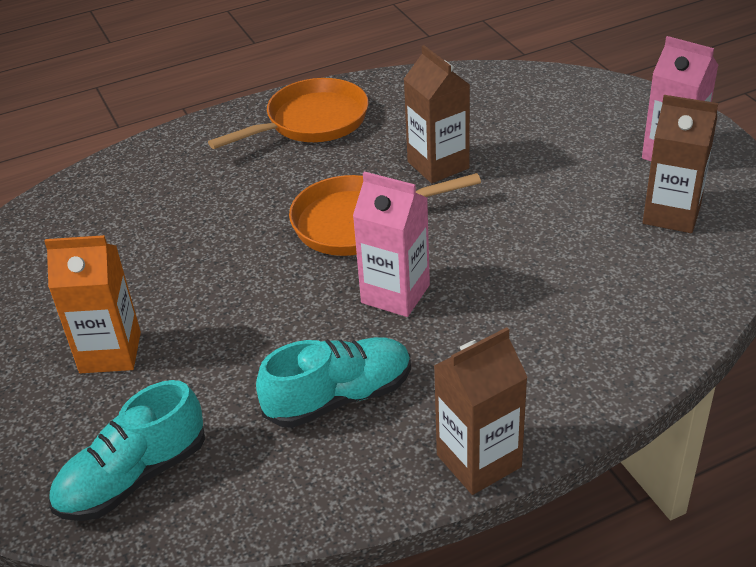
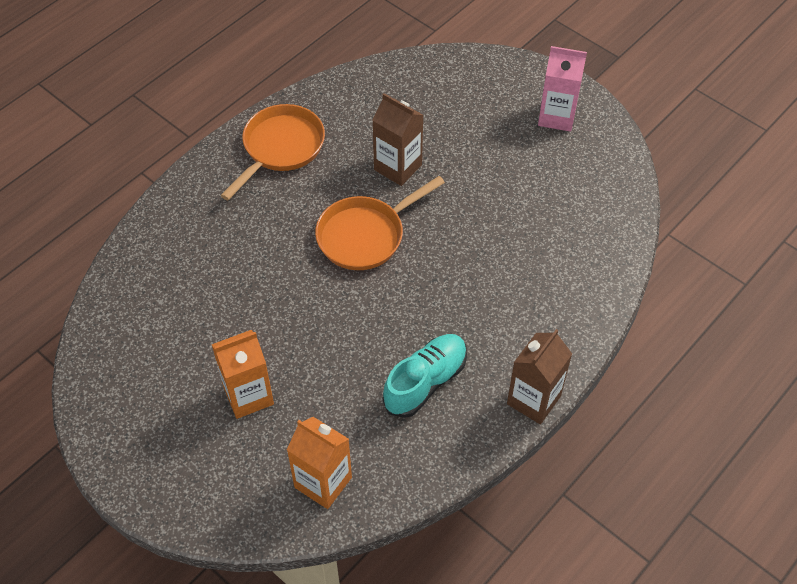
camera: 25 degrees left, 15 degrees up
(133, 477) = (323, 482): turquoise shoe -> orange carton
(395, 294) = (422, 290): pink carton -> none
(671, 214) = (576, 171): brown carton -> none

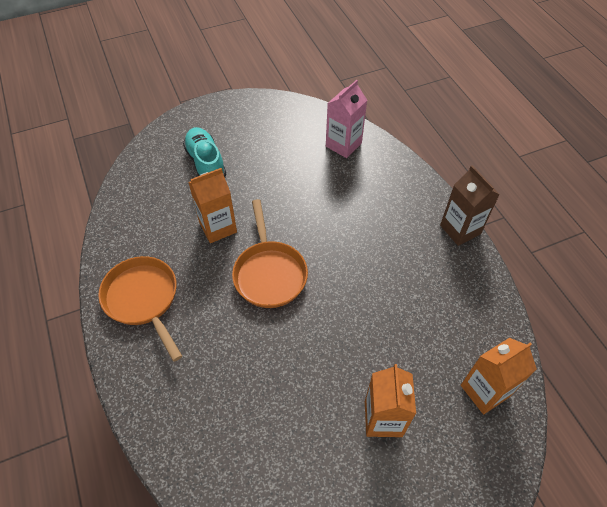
camera: 65 degrees left, 0 degrees up
(398, 167) = (218, 227): brown carton -> orange carton
(425, 382) = (420, 286): turquoise shoe -> turquoise shoe (206, 163)
(557, 116) = (235, 122): pink carton -> pink carton (343, 145)

